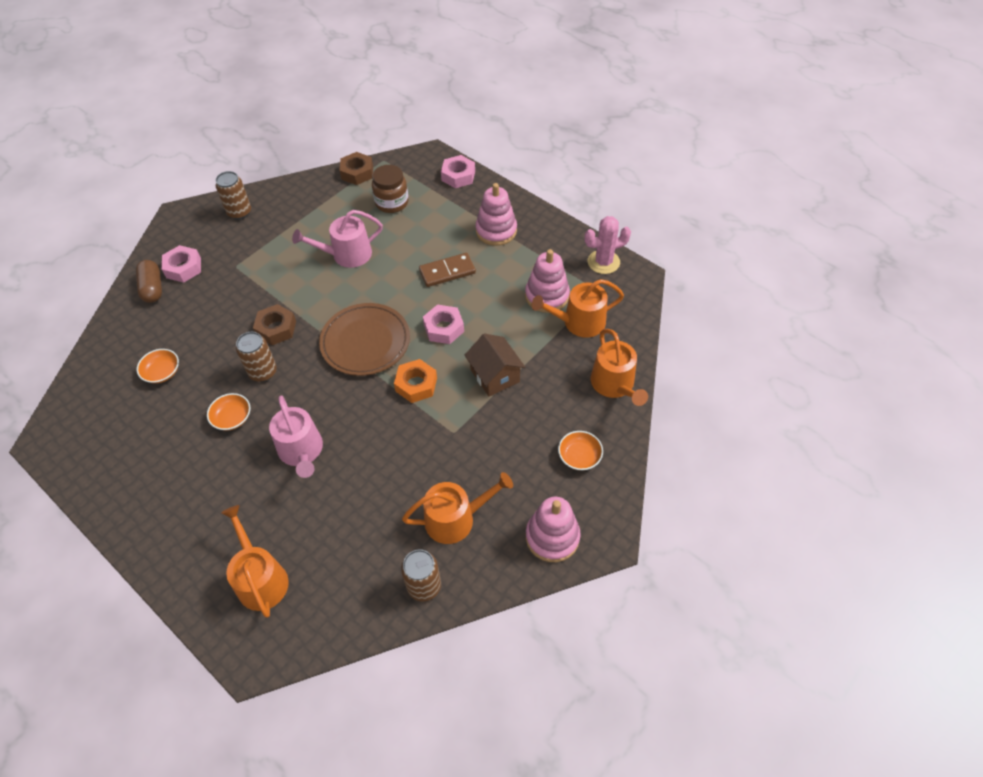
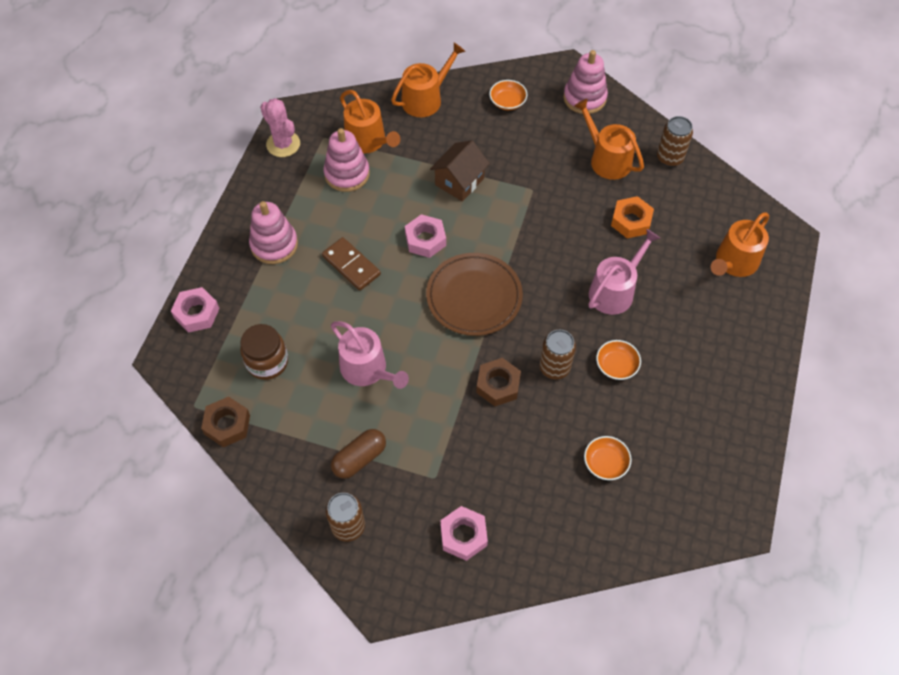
camera: 115 degrees left, 5 degrees up
(153, 288) = (508, 551): brown capsule -> brown capsule (359, 458)
(416, 384) = (500, 235): orange nut -> orange nut (631, 221)

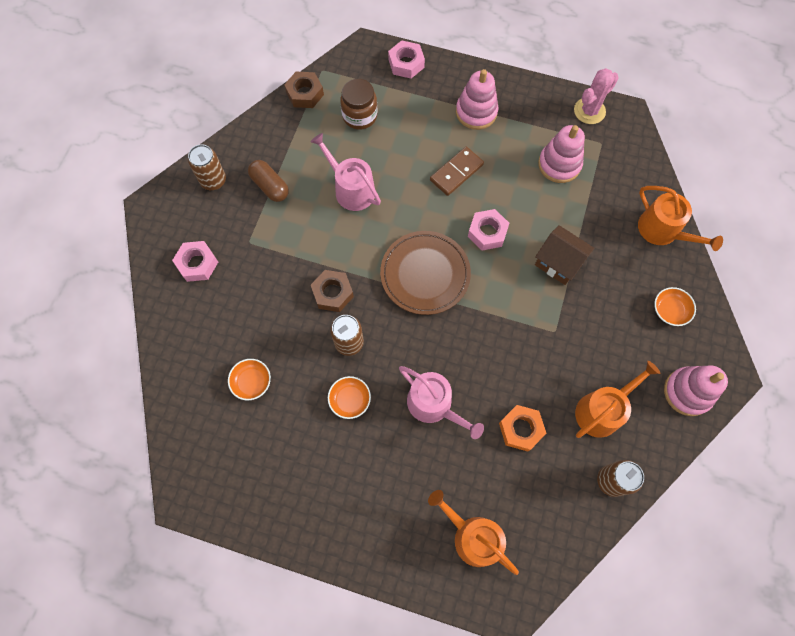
camera: 90 degrees right, 10 degrees up
(367, 369) = (351, 189): pink watering can -> pink watering can turned 90 degrees clockwise
(368, 141) = (601, 181): orange watering can -> none

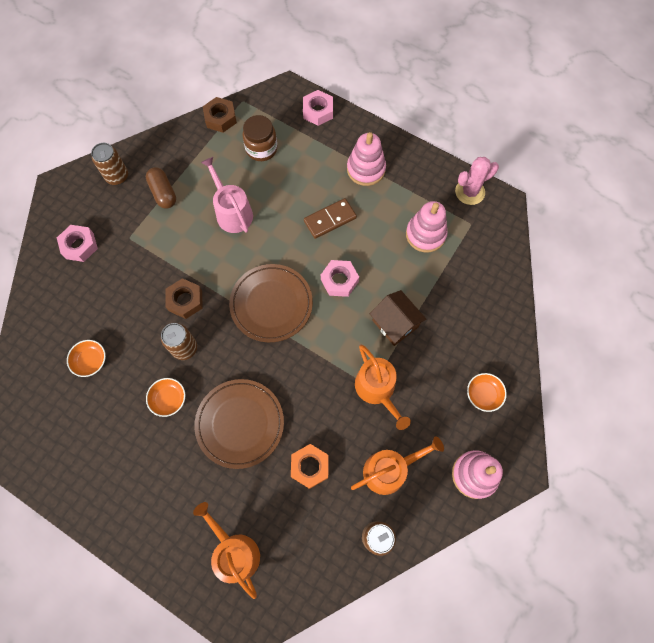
camera: 15 degrees right, 0 degrees up
(434, 405) = (240, 424): pink watering can -> brown plate
(662, 231) = (501, 319): orange watering can -> orange watering can (377, 389)

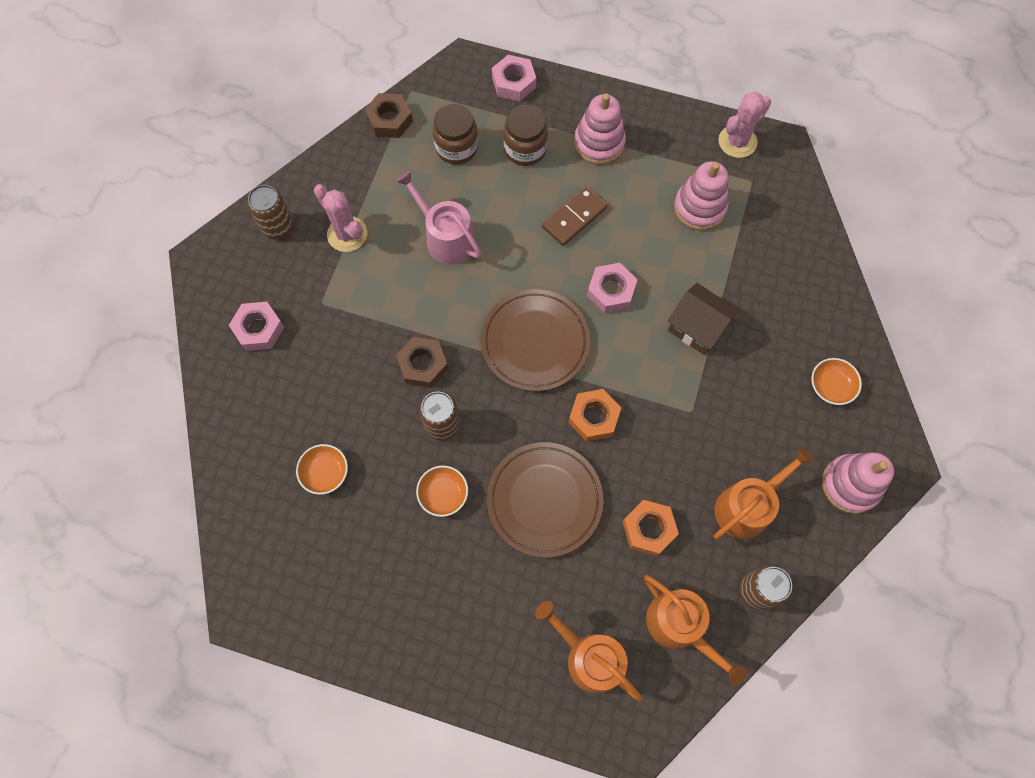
camera: 15 degrees left, 0 degrees up
(163, 193) = (347, 234): brown capsule -> pink cactus
(296, 371) = (594, 417): none -> orange nut
(310, 161) = (525, 149): none -> brown jar
(377, 389) = (701, 413): orange watering can -> orange watering can (680, 626)

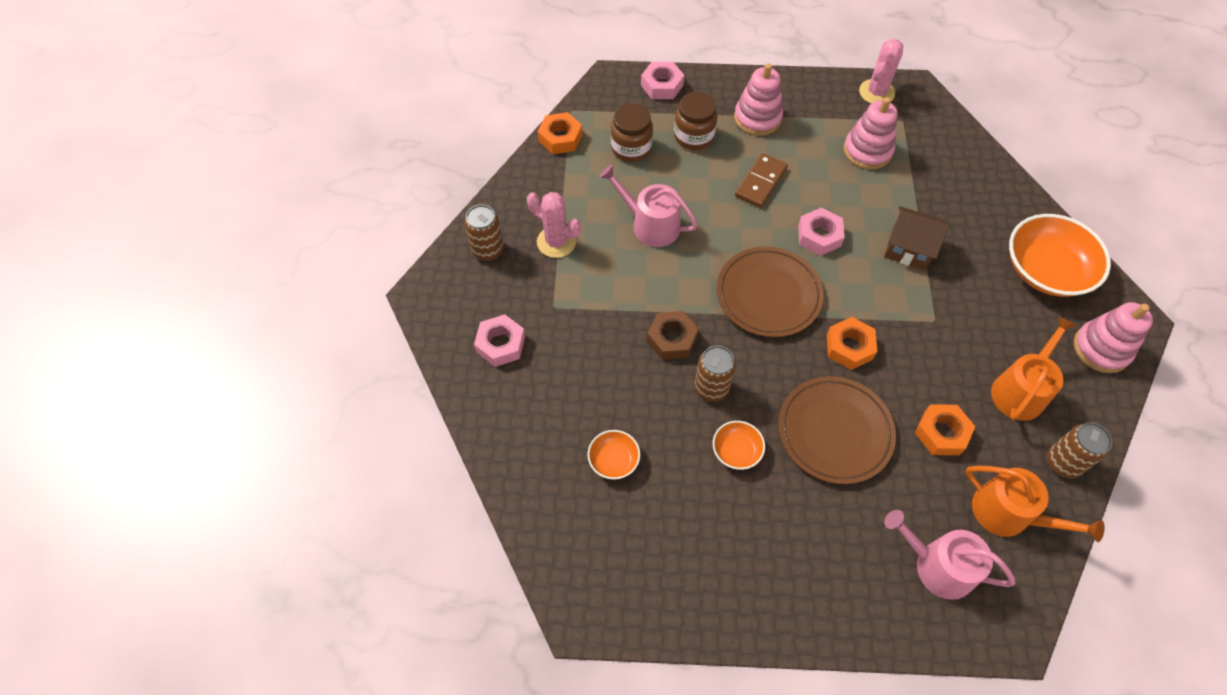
camera: 15 degrees left, 10 degrees down
(390, 120) = (560, 138): brown nut -> orange nut
(589, 657) = (937, 566): orange watering can -> pink watering can
(831, 386) = (1046, 270): orange bowl -> orange bowl, size x2.07

